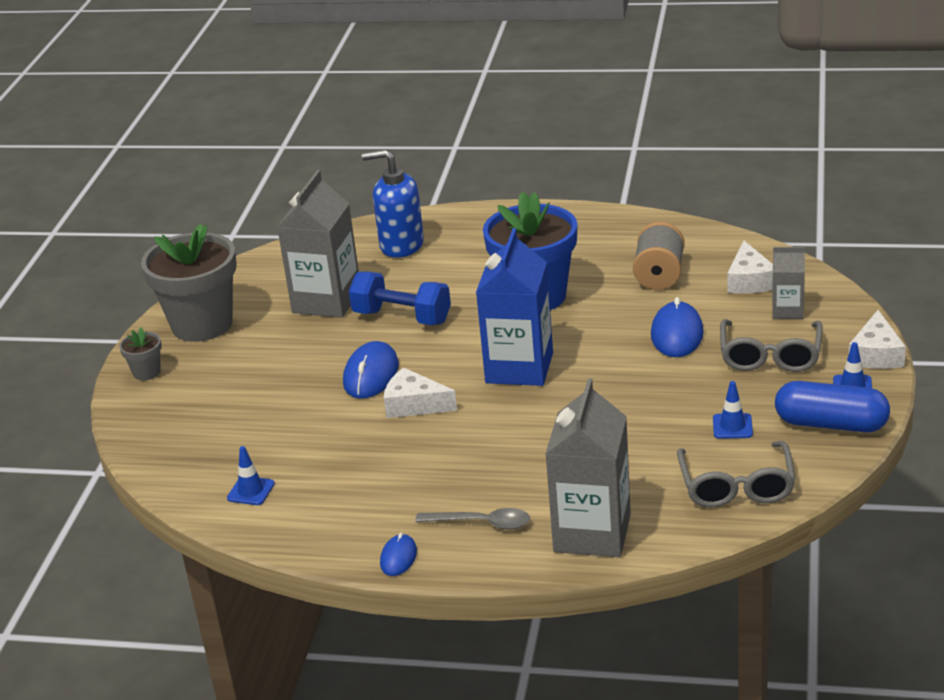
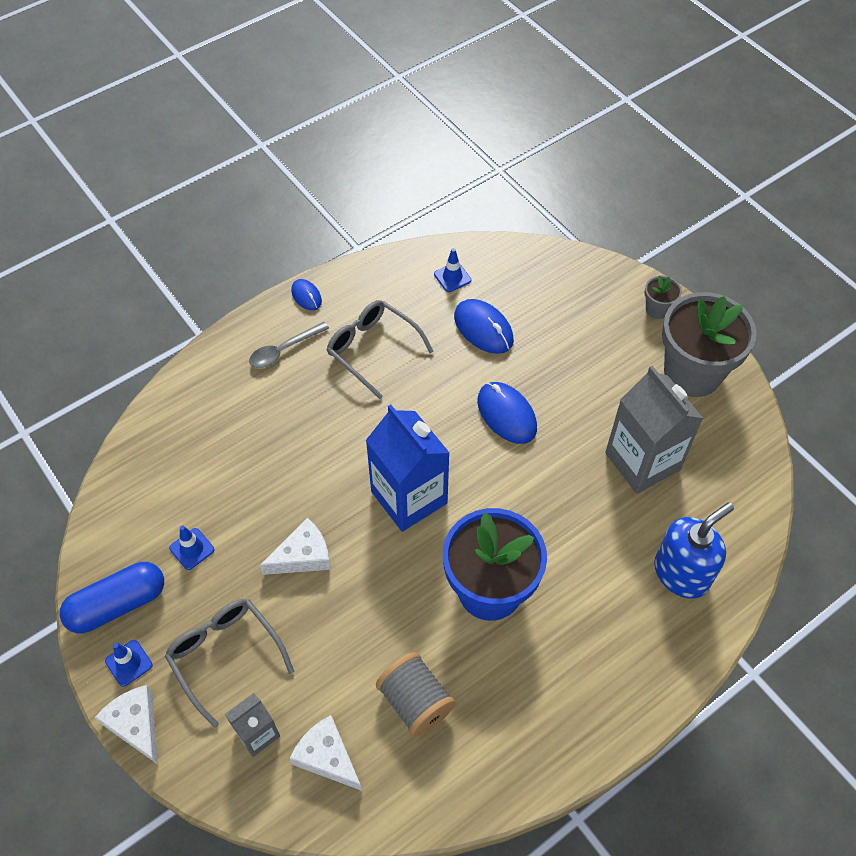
camera: 130 degrees right, 25 degrees up
(402, 317) = (562, 486): blue dumbbell -> none
(414, 404) = (441, 409): white cheese -> white cheese (303, 556)
(592, 533) = (207, 389): grey carton -> none
(677, 334) = (326, 628): blue mouse -> blue mouse (483, 328)
(736, 486) = (143, 491): grey glasses -> grey glasses (372, 349)

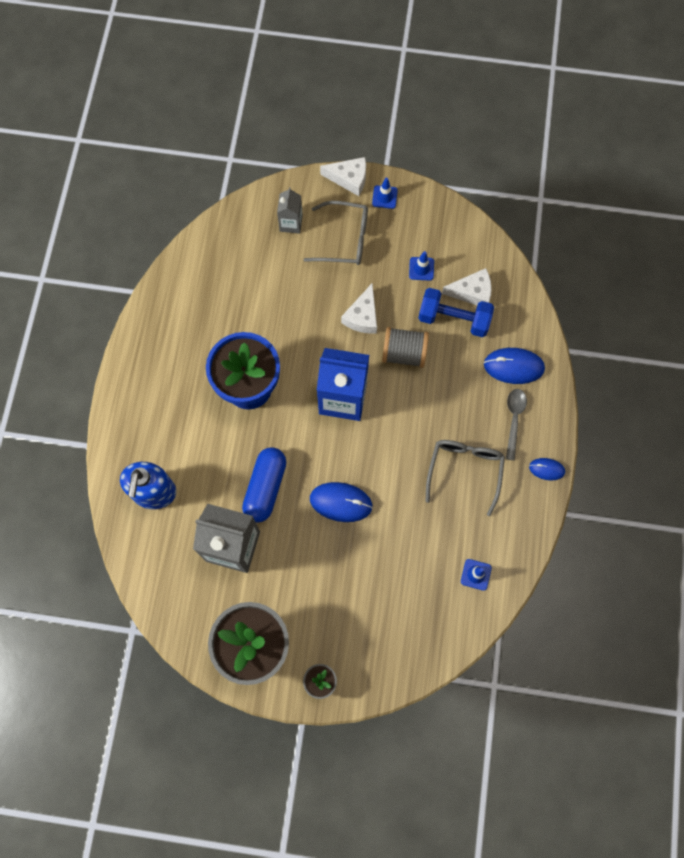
camera: 135 degrees right, 15 degrees up
(118, 604) = (422, 214): blue capsule -> blue capsule (265, 488)
(225, 474) = (453, 319): none -> blue dumbbell
(327, 757) = (249, 242): white cheese -> white cheese (472, 292)
(372, 349) = (464, 470): grey glasses -> grey glasses turned 75 degrees counterclockwise
(415, 702) = (232, 301): grey spool -> grey spool (404, 353)
(483, 328) = (415, 552): blue mouse -> blue mouse (513, 366)

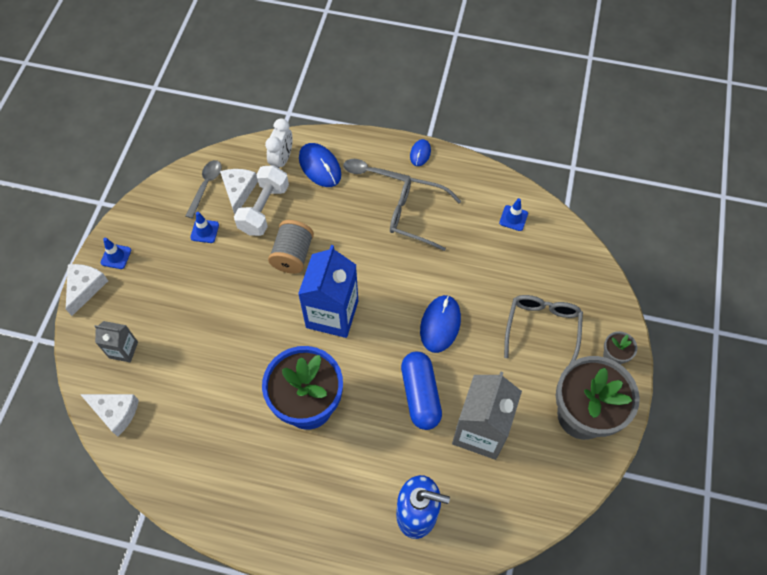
camera: 85 degrees left, 10 degrees down
(265, 488) = (420, 395): blue capsule -> blue capsule turned 60 degrees clockwise
(345, 239) = (156, 298): grey glasses -> grey glasses (542, 328)
(362, 316) = (246, 288): white cheese -> white cheese (115, 412)
(453, 319) = (264, 209): blue dumbbell -> white dumbbell
(473, 261) = (206, 186): none -> grey spoon
(513, 366) = (320, 166): blue mouse -> blue mouse turned 45 degrees counterclockwise
(517, 328) = (282, 159): none -> white clock

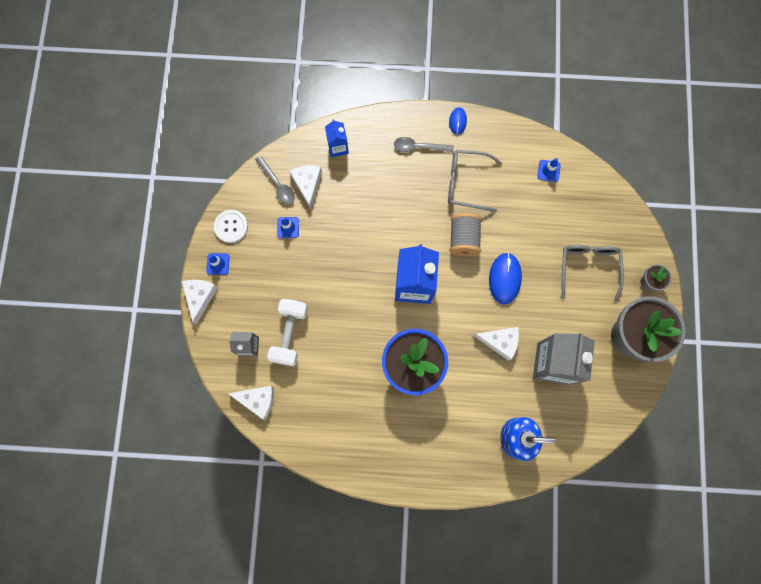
camera: 10 degrees left, 15 degrees up
(142, 220) = (231, 226): none -> white button
(206, 186) = (277, 184): grey spoon -> grey spoon turned 135 degrees clockwise
(264, 209) = (334, 198): white dumbbell -> white dumbbell (290, 334)
(282, 159) = (338, 147): white clock -> blue carton
(293, 255) = (369, 237): grey spool -> grey spool (463, 239)
(320, 166) = (373, 149): blue mouse -> none
(420, 395) = (500, 342): blue capsule -> white cheese

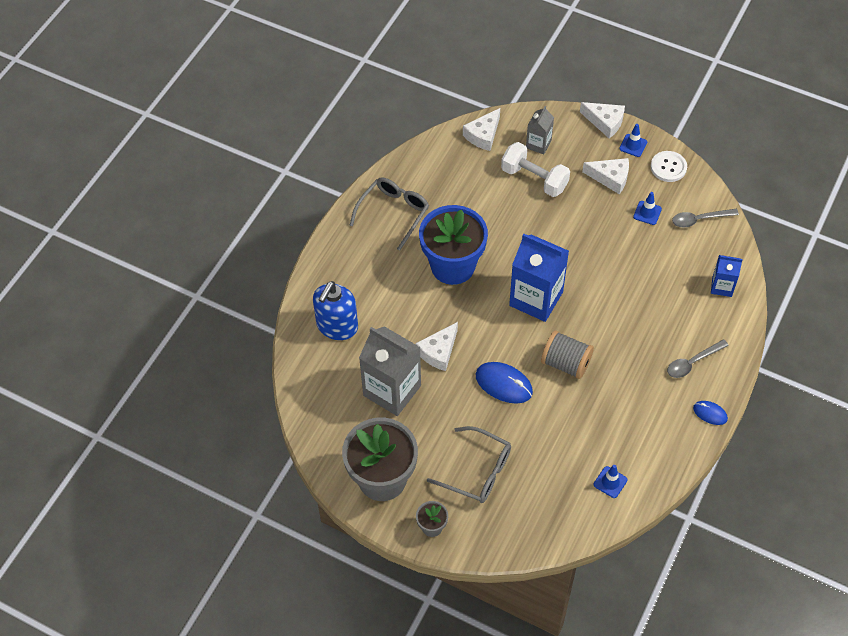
camera: 115 degrees right, 20 degrees down
(307, 184) = (689, 245): white cheese -> white cheese (610, 178)
(419, 147) = (692, 362): grey spoon -> grey spoon turned 150 degrees counterclockwise
(466, 183) = (630, 391): grey glasses -> grey glasses (394, 213)

